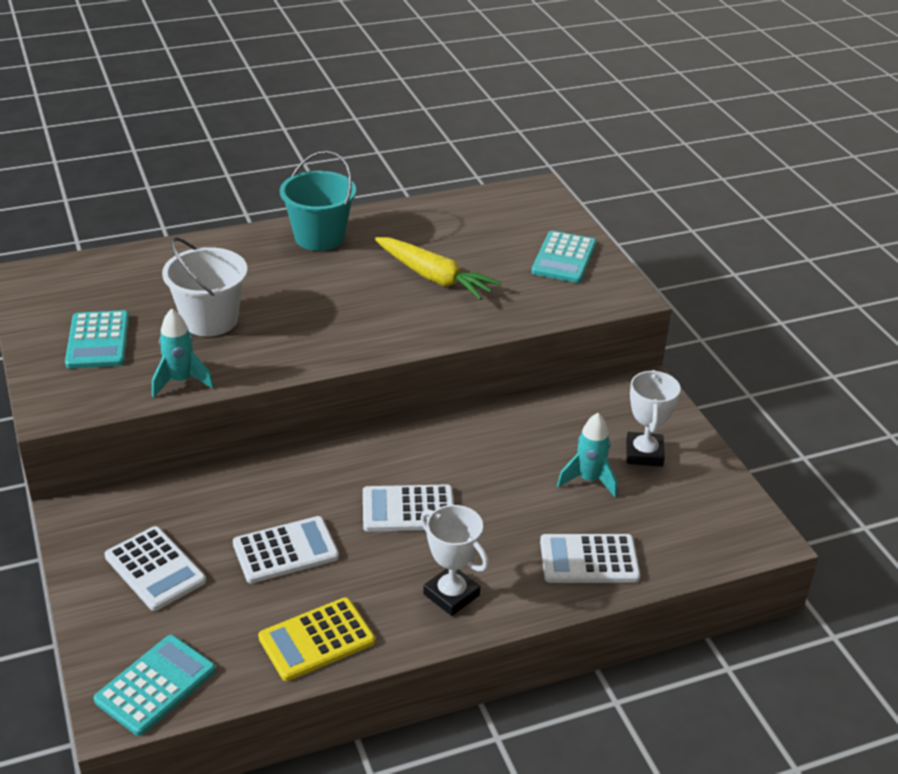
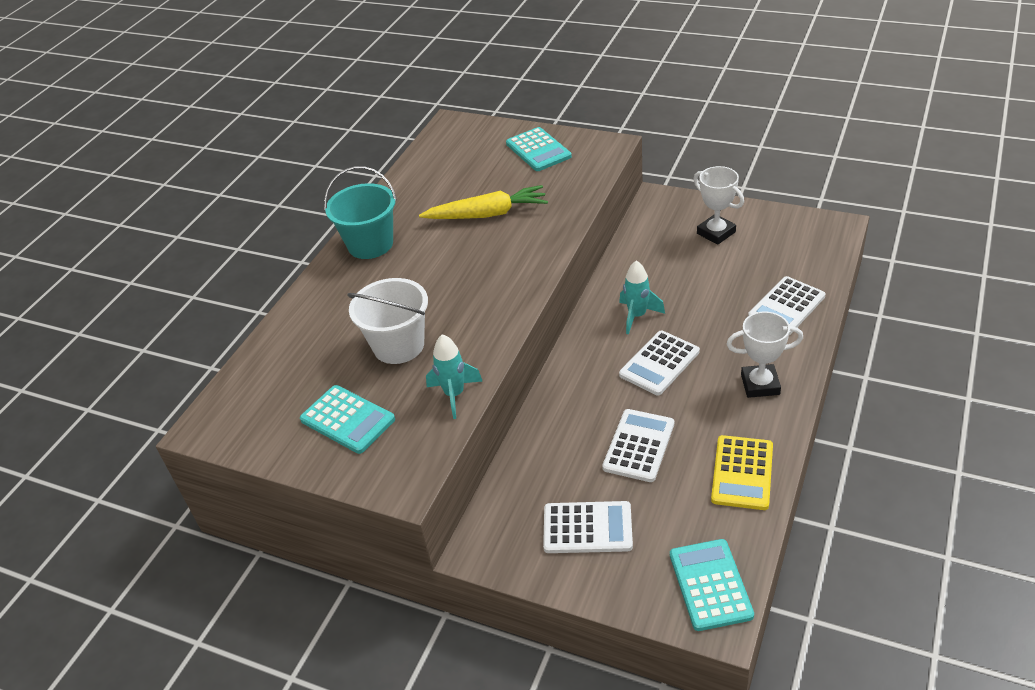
camera: 40 degrees left, 5 degrees up
(589, 480) = (716, 268): turquoise rocket -> turquoise rocket (637, 316)

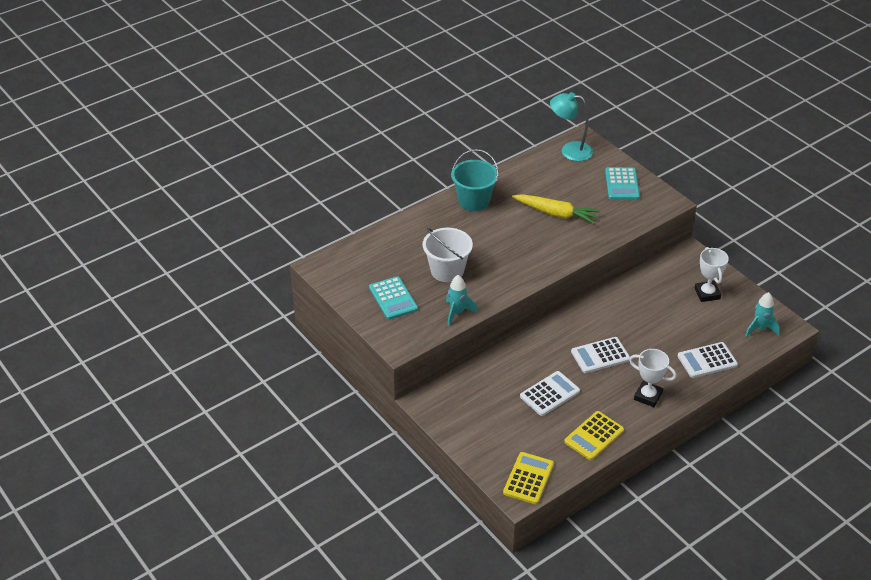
camera: 25 degrees right, 0 degrees up
(447, 141) = (570, 150): none -> turquoise lamp
(587, 528) = (488, 420): white calculator -> none
(637, 316) = (611, 322): turquoise rocket -> turquoise rocket (760, 328)
(710, 585) = (528, 478): turquoise calculator -> yellow calculator

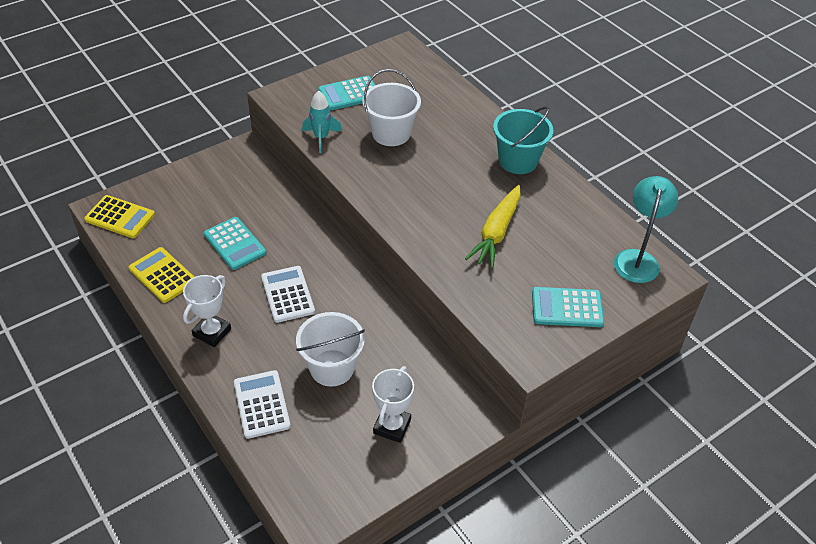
camera: 90 degrees right, 5 degrees up
(549, 394) = (234, 244): white calculator -> turquoise calculator
(665, 326) = (332, 368): none -> white bucket
(707, 293) = (392, 426): white trophy -> white trophy turned 60 degrees counterclockwise
(760, 328) = (315, 481): turquoise rocket -> none

